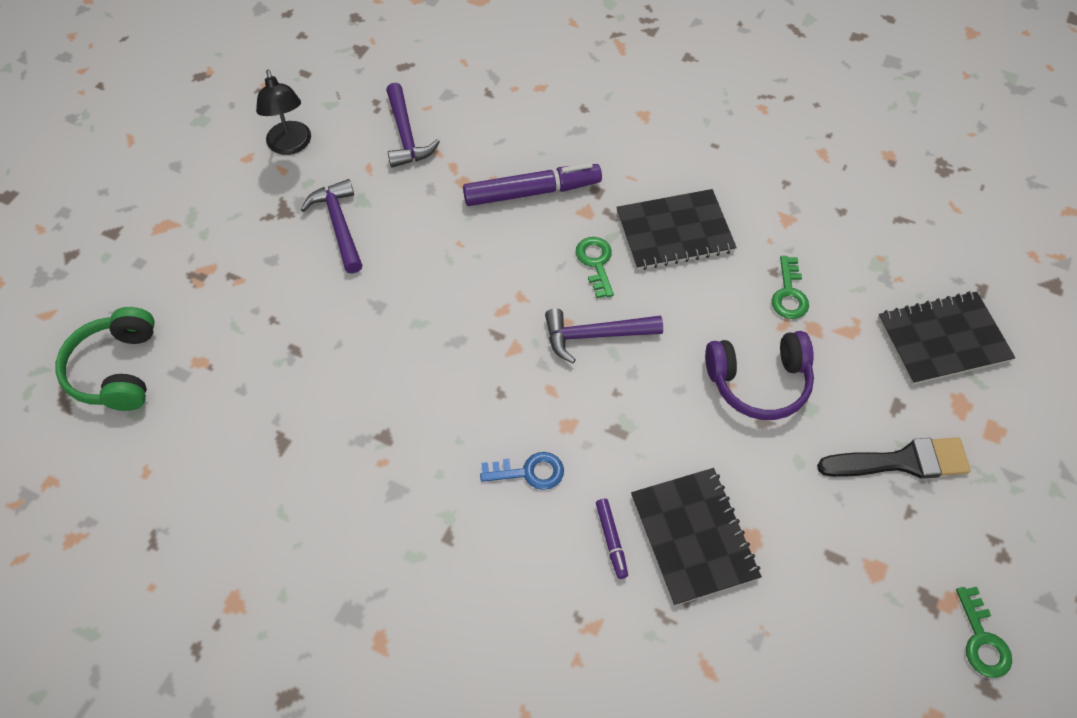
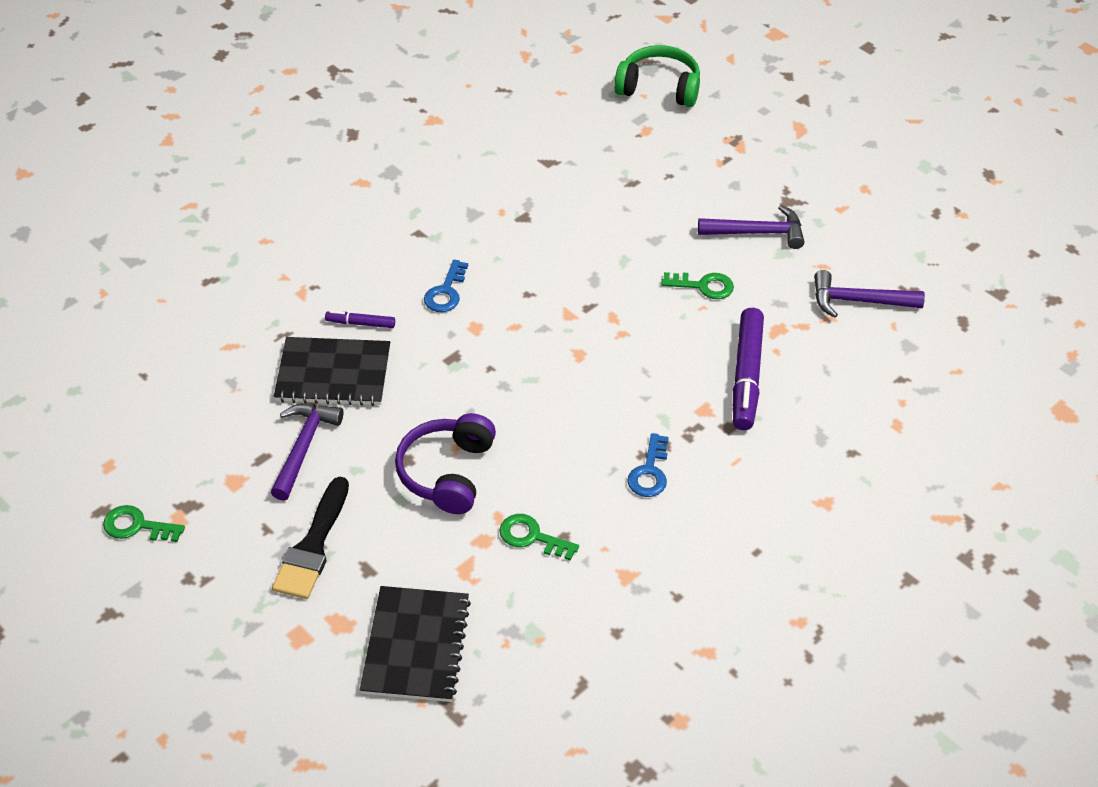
camera: 110 degrees right, 10 degrees down
(291, 145) = (871, 219): black lamp -> none
(595, 336) = (555, 372): purple hammer -> purple hammer (303, 447)
(596, 263) = (637, 398): green key -> green key (703, 286)
(674, 231) = (649, 472): black notebook -> blue key

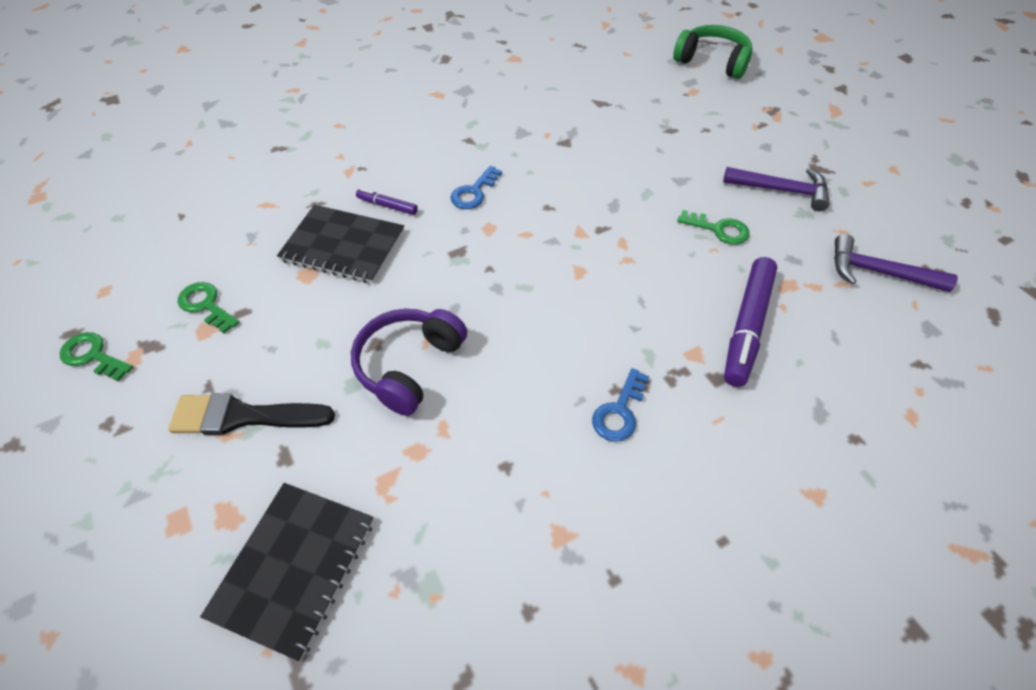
camera: 15 degrees right, 5 degrees up
(303, 447) = (284, 310): purple hammer -> none
(313, 546) = (243, 416): black brush -> black brush turned 60 degrees clockwise
(532, 537) = (470, 460): green key -> green key (206, 305)

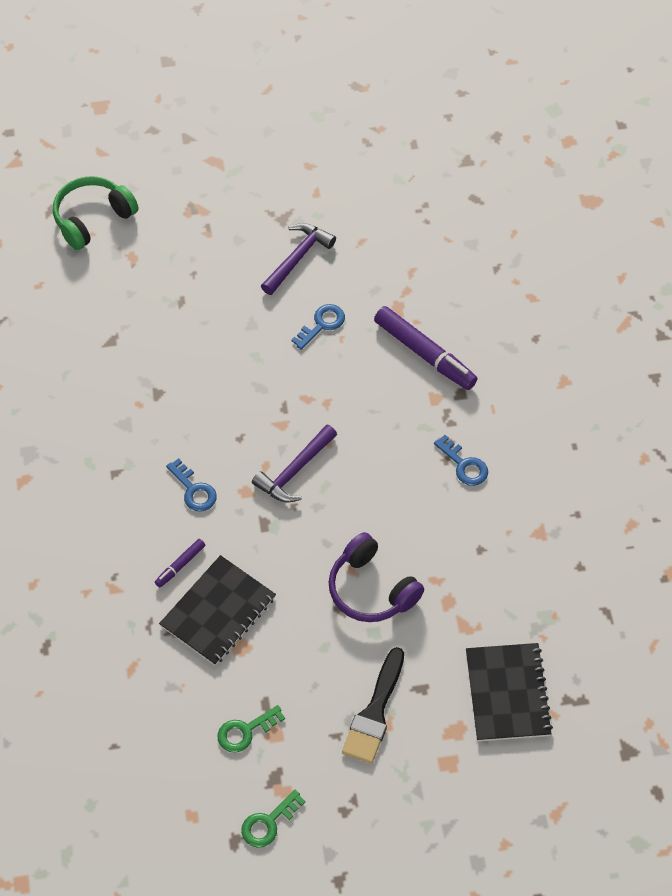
camera: 70 degrees left, 5 degrees up
(294, 567) = (507, 693): black notebook -> black notebook turned 45 degrees clockwise
(718, 229) = (321, 324): green key -> blue key
(878, 272) = (410, 244): purple hammer -> purple hammer (295, 471)

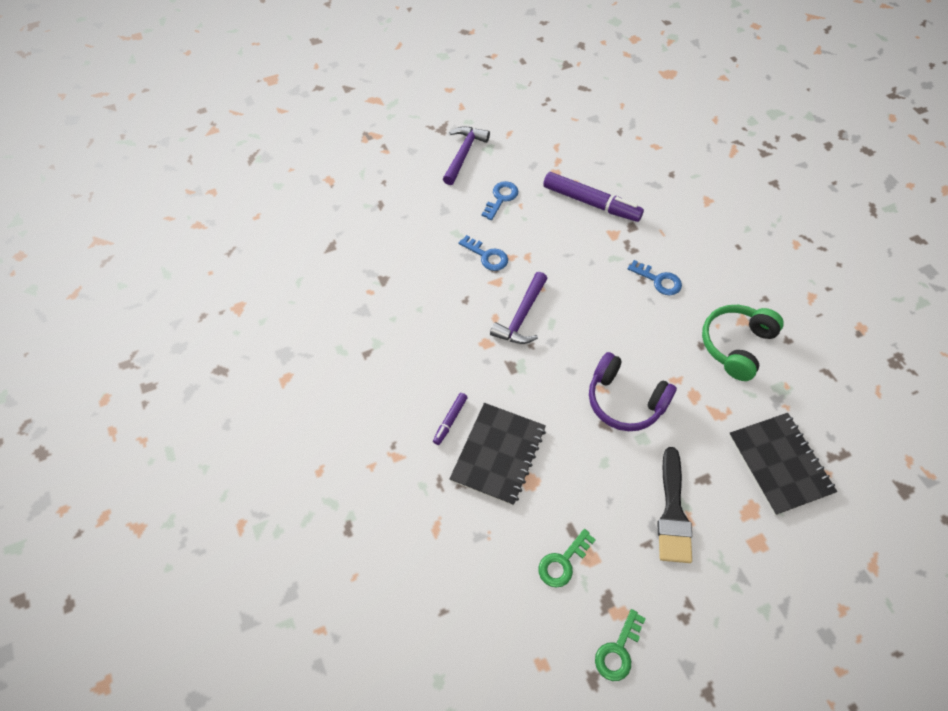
camera: 15 degrees left, 0 degrees up
(92, 218) = (288, 158): green headphones -> green headphones (736, 345)
(194, 490) = (440, 352): blue key -> blue key (487, 256)

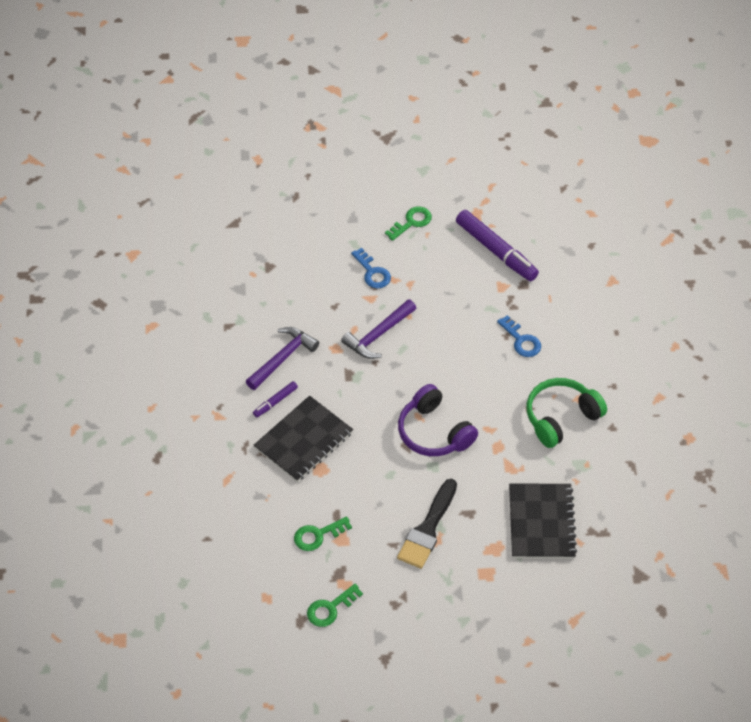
camera: 20 degrees right, 5 degrees down
(463, 154) = (396, 169): purple hammer -> purple hammer (283, 358)
(501, 198) = (411, 222): blue key -> green key

